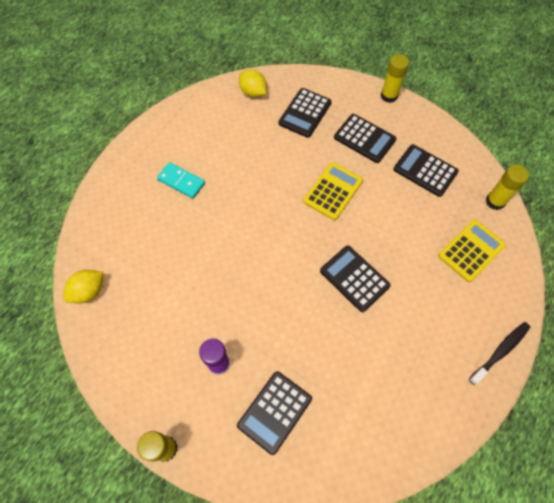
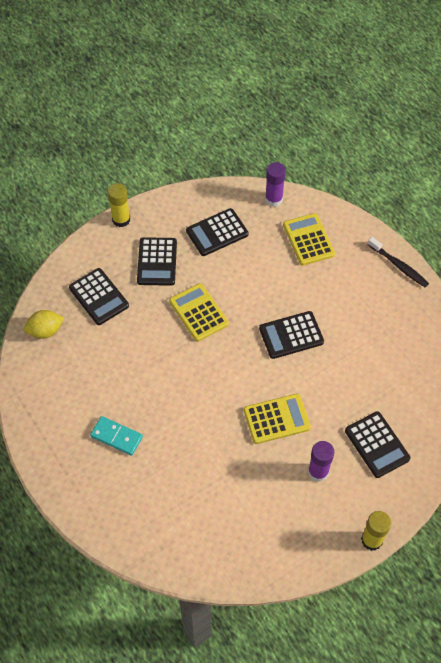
camera: 65 degrees left, 5 degrees down
(89, 291) = (195, 561): yellow lemon -> none
(181, 181) = (116, 437): turquoise domino -> turquoise domino turned 60 degrees clockwise
(258, 302) = (276, 419): none -> yellow calculator
(364, 138) = (157, 262): black calculator -> black calculator turned 120 degrees clockwise
(495, 201) = (273, 199): yellow glue stick -> purple glue stick
(500, 352) = (398, 266): black toothbrush -> black toothbrush turned 150 degrees clockwise

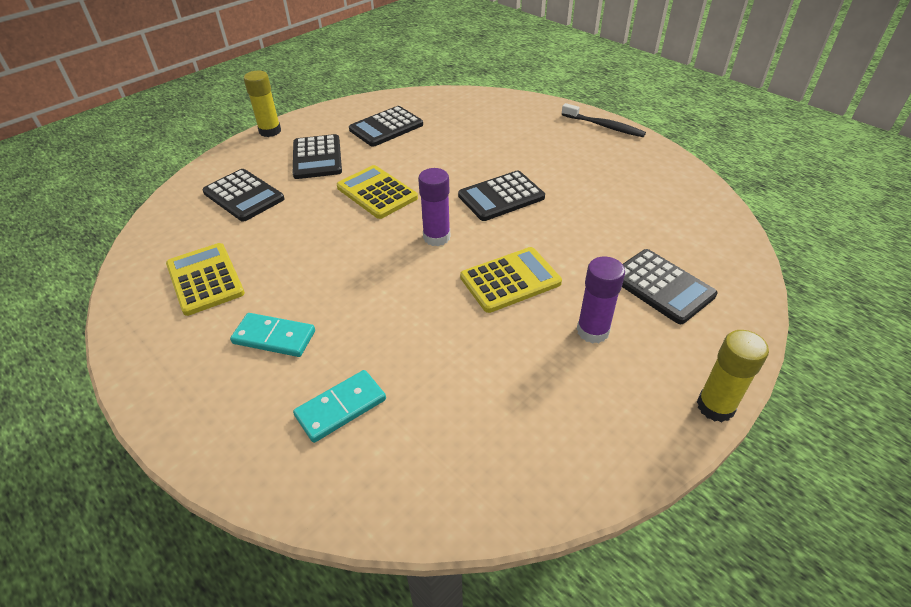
camera: 10 degrees left, 15 degrees down
(45, 331) = (168, 237): yellow lemon -> none
(153, 497) = (341, 408): none -> turquoise domino
(273, 199) = (444, 97): purple glue stick -> purple glue stick (436, 237)
(308, 240) = (493, 120): yellow calculator -> yellow calculator (205, 279)

